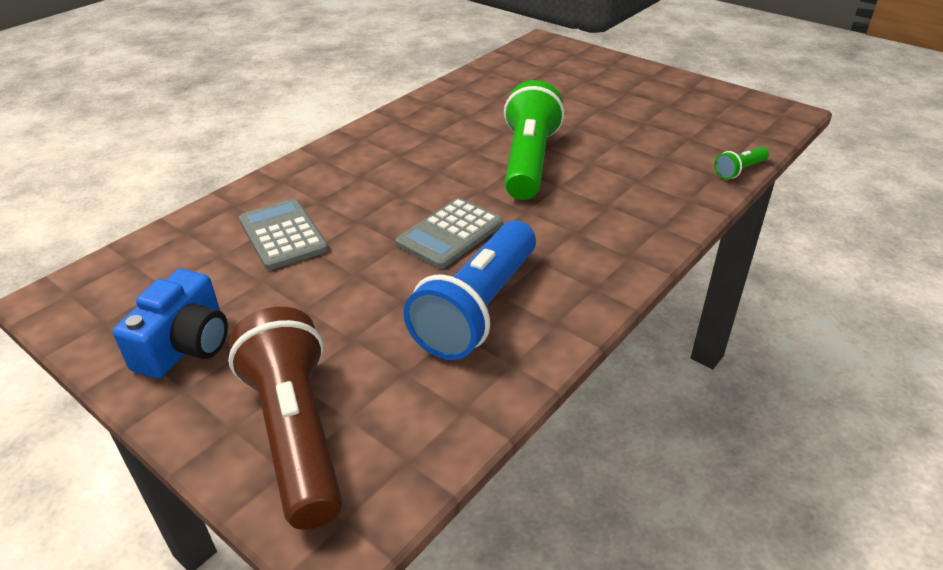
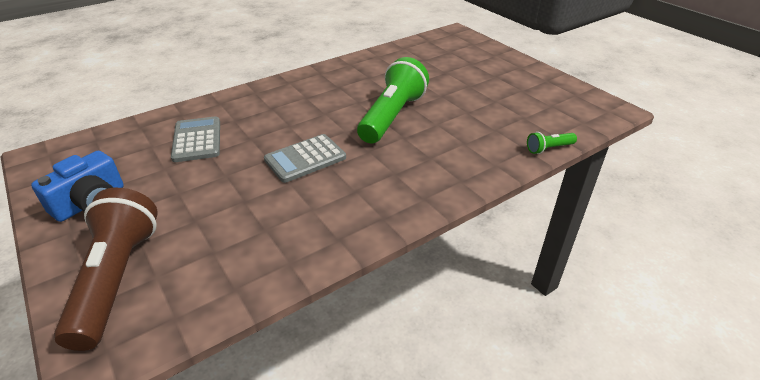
camera: 15 degrees right, 0 degrees up
(478, 309) = (290, 216): blue flashlight -> none

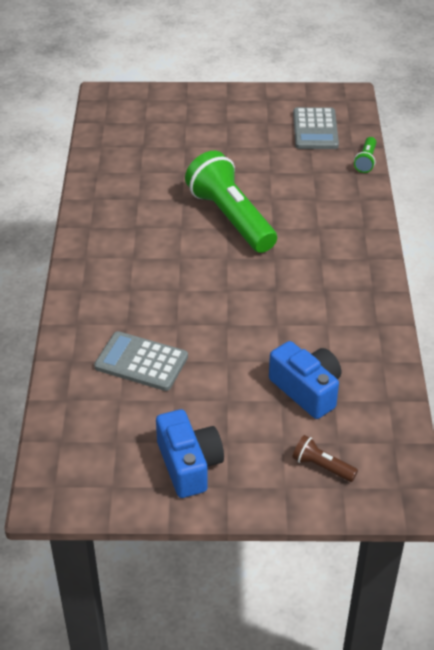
camera: 55 degrees left, 5 degrees up
(116, 279) = (322, 466): brown flashlight -> brown flashlight, size x0.43
(216, 230) = (307, 390): none -> blue camera
(305, 159) = (249, 300): grey calculator -> grey calculator (315, 129)

